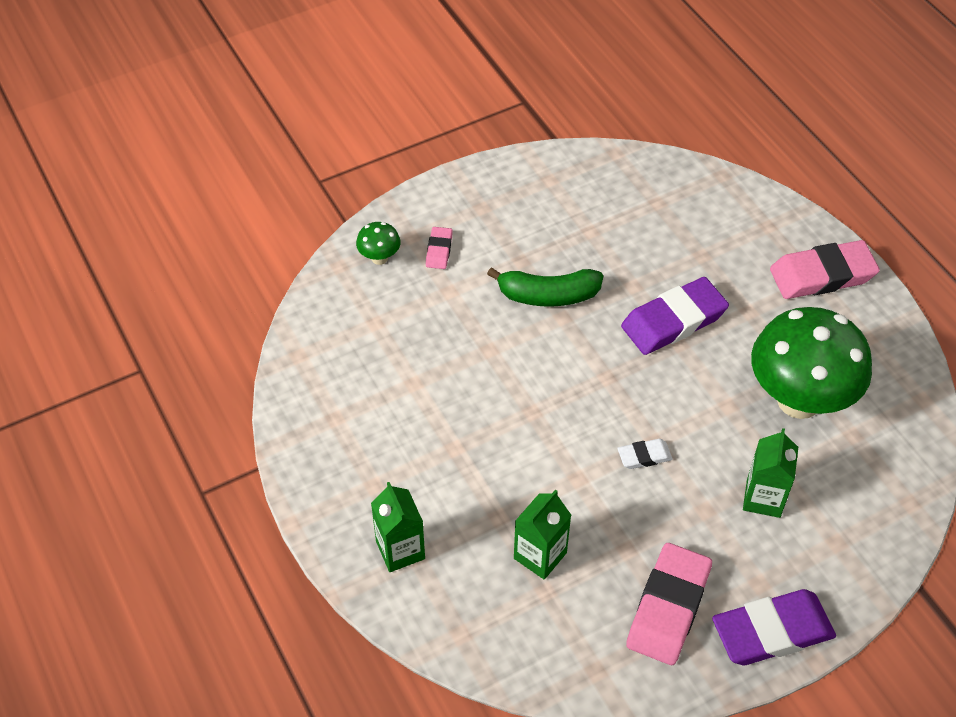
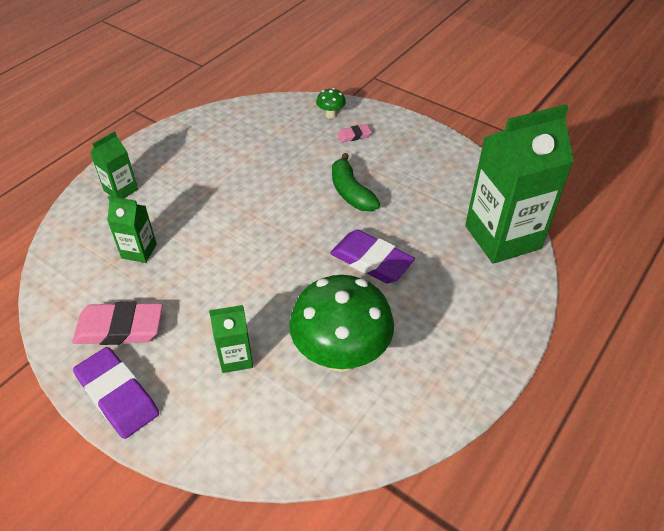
camera: 65 degrees right, 5 degrees down
(644, 456) = (242, 279): white eraser -> none
(693, 192) = (502, 237): none -> green carton
(822, 275) = (480, 337): pink eraser -> none

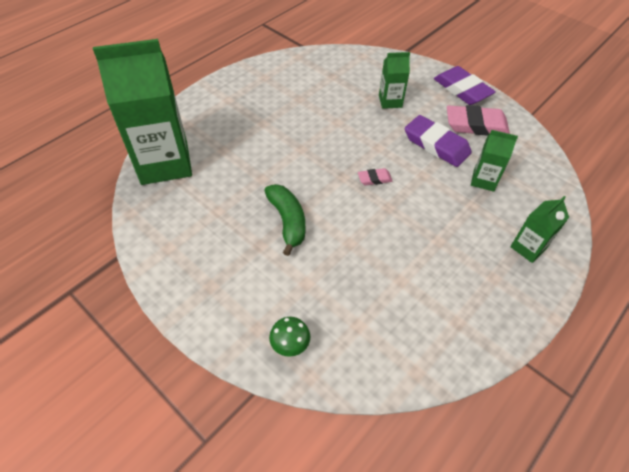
camera: 175 degrees left, 5 degrees up
(341, 355) = (320, 96): green mushroom -> none
(354, 135) = (267, 303): pink eraser -> pink eraser (374, 179)
(371, 261) = (284, 154): purple eraser -> purple eraser (436, 144)

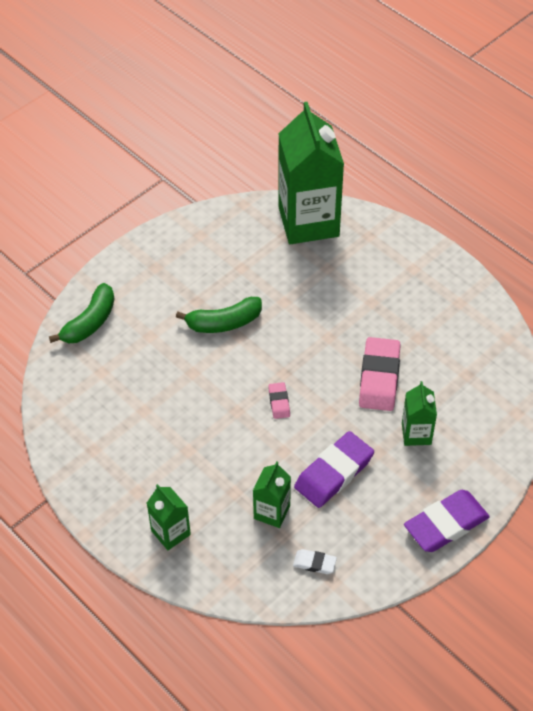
camera: 95 degrees right, 0 degrees up
(290, 346) = (90, 322): green mushroom -> green banana
(476, 125) = (371, 525): pink eraser -> pink eraser (379, 377)
(519, 154) = (314, 563): none -> white eraser

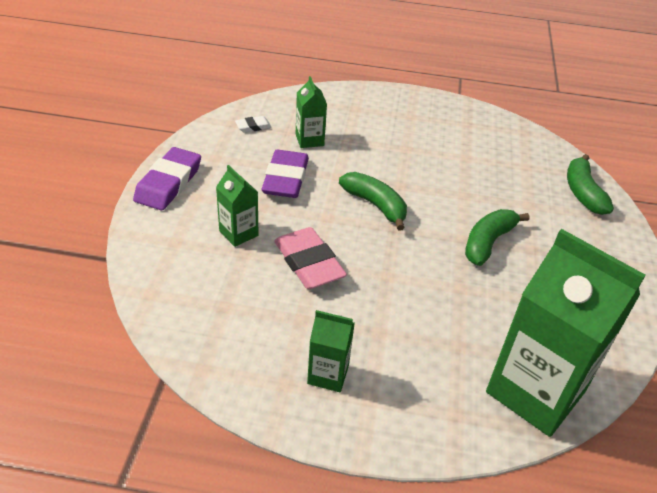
camera: 140 degrees right, 10 degrees down
(171, 533) = (364, 106): green carton -> green carton (328, 374)
(279, 402) = (375, 205): pink eraser -> green banana

